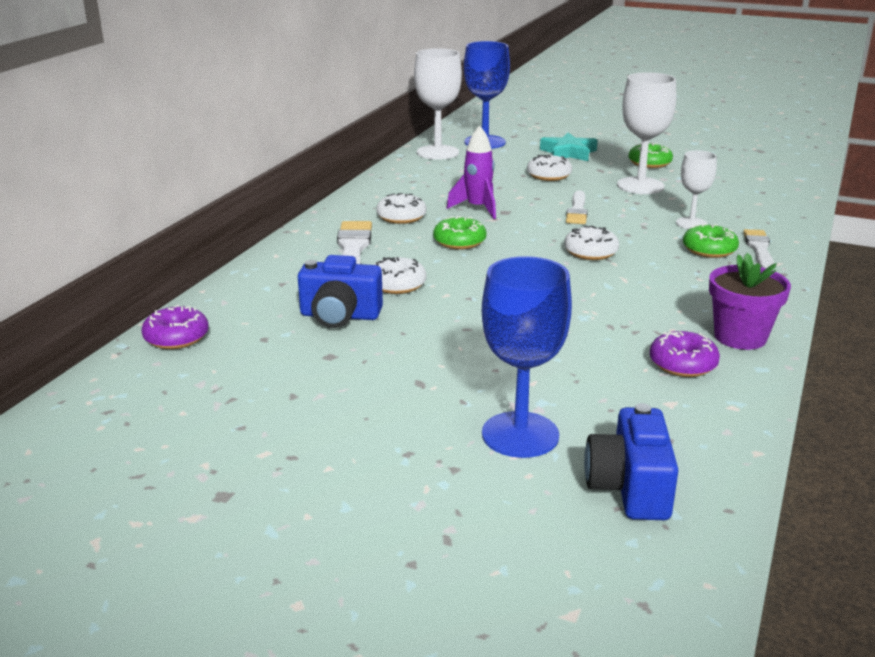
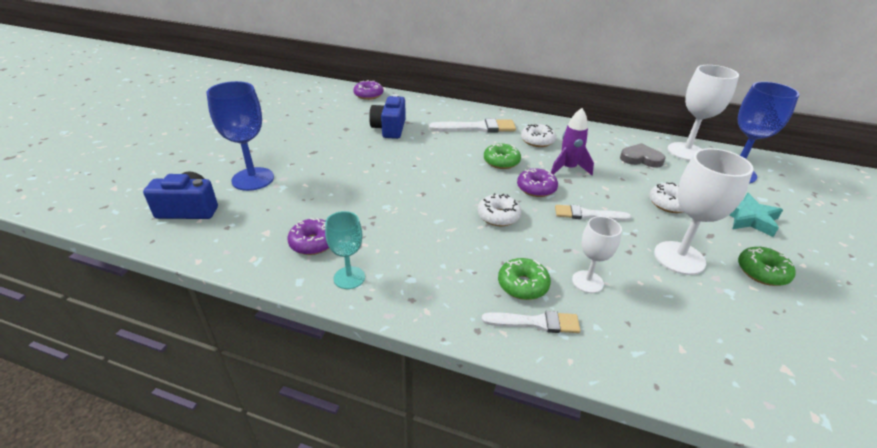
camera: 85 degrees right, 10 degrees up
(397, 285) = (430, 142): white donut -> none
(453, 173) = (641, 158): none -> grey heart
(526, 228) = (536, 188): none -> purple donut
(740, 337) = (349, 277): purple flower pot -> turquoise goblet

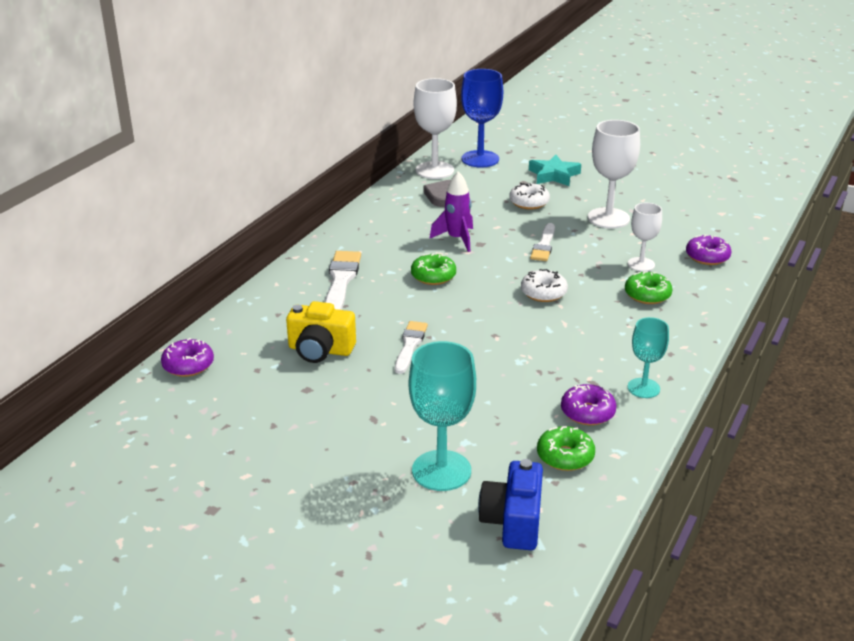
camera: 80 degrees left, 5 degrees down
(253, 179) = (441, 470): blue goblet -> turquoise goblet
(389, 128) = (320, 350): blue camera -> yellow camera
(535, 322) = (691, 296): white brush -> white brush (410, 345)
(536, 188) = (494, 264): purple donut -> purple donut (707, 257)
(537, 141) = (388, 246): white donut -> none
(762, 272) = (625, 191): green donut -> green donut (565, 456)

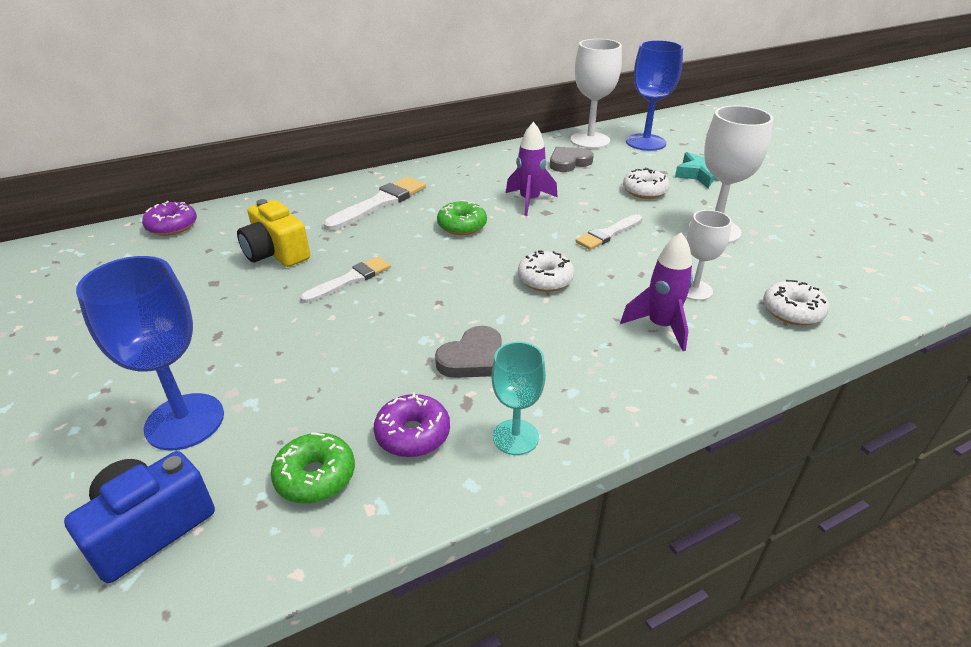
camera: 35 degrees right, 5 degrees up
(441, 470) = (185, 421): turquoise goblet -> blue goblet
(564, 359) = (472, 358): none -> grey heart
(647, 295) = (660, 326): green donut -> purple rocket
(707, 257) = (792, 311): purple donut -> white donut

